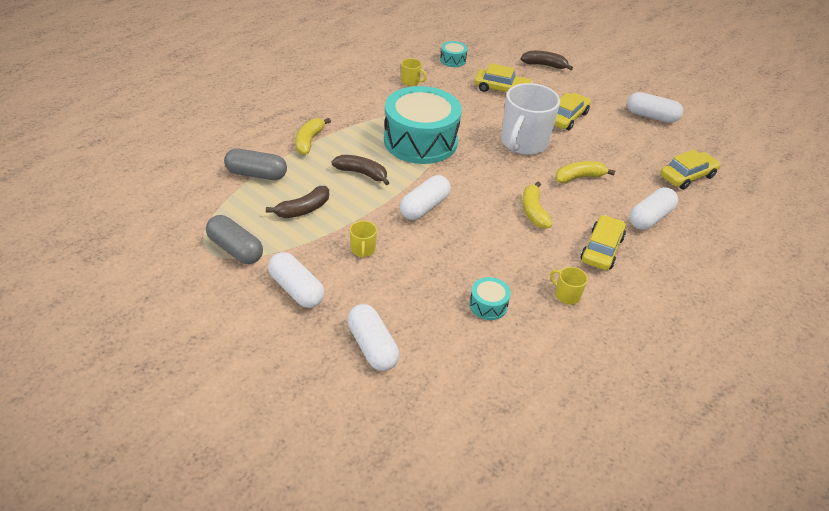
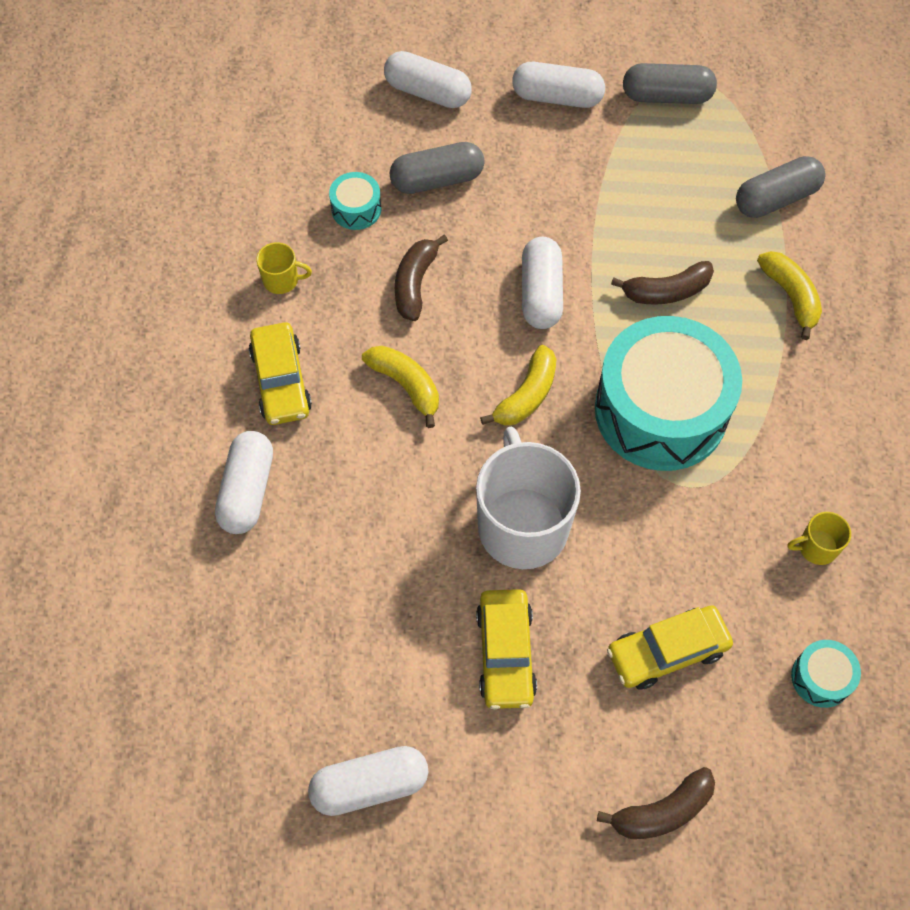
camera: 145 degrees right, 20 degrees up
(303, 209) = (665, 189): brown banana -> brown banana (415, 283)
(363, 250) = (545, 185): yellow mug -> none
(422, 290) = (437, 180): none -> grey capsule
(579, 177) = (391, 505): yellow banana -> yellow banana (526, 395)
(687, 176) = (233, 638): yellow car -> none

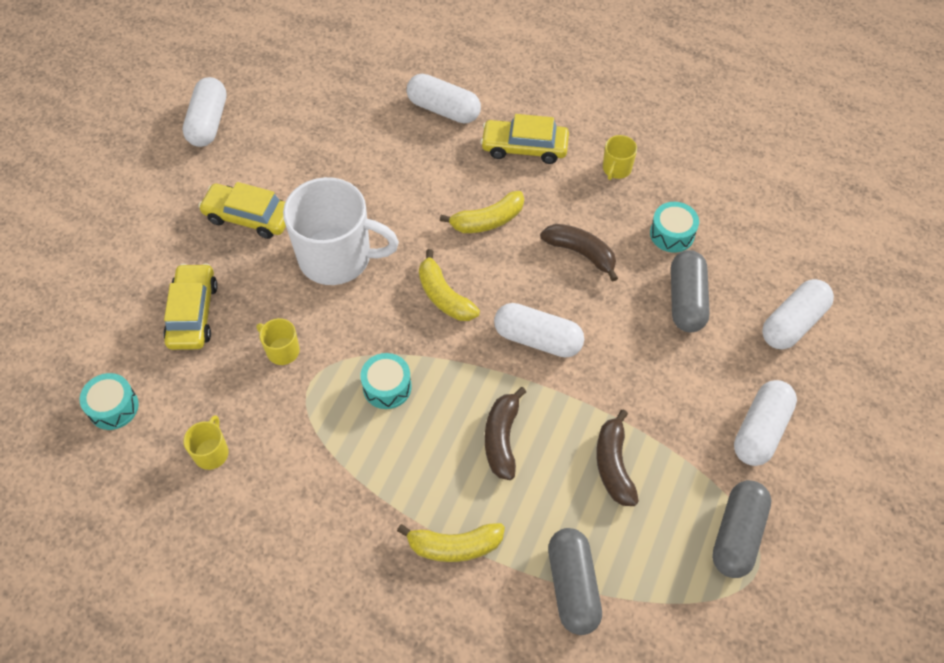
camera: 110 degrees right, 5 degrees down
(661, 410) = (387, 387): turquoise drum -> turquoise drum, size x0.41
(662, 811) = (92, 269): brown banana -> brown banana (613, 465)
(668, 531) = (282, 350): none -> yellow mug

